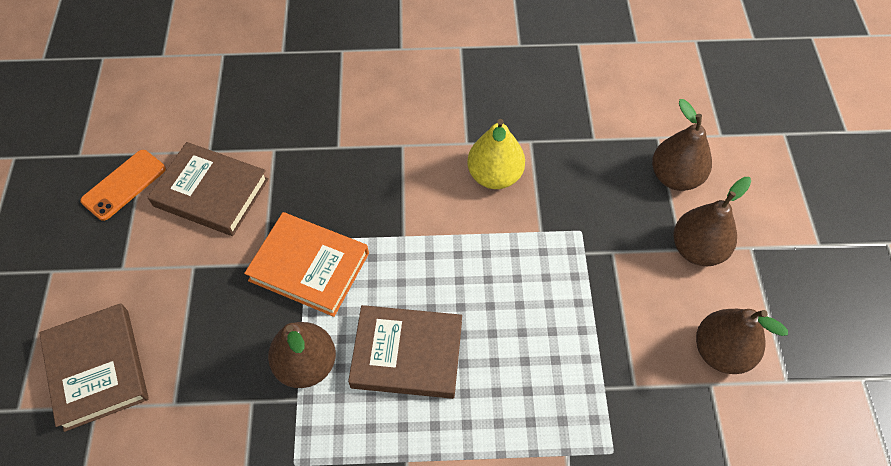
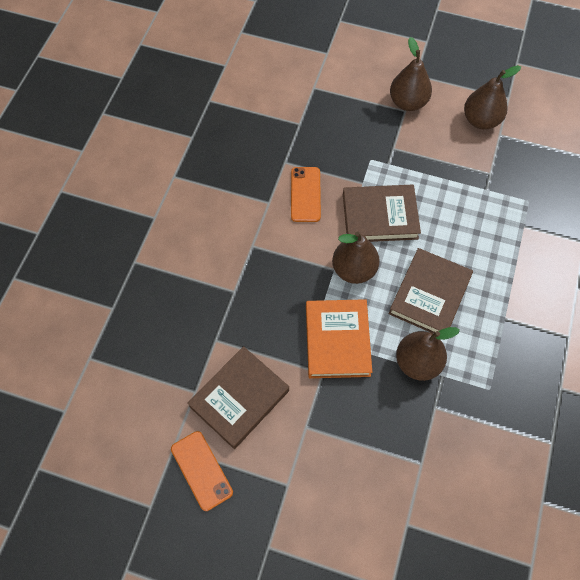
camera: 70 degrees left, 5 degrees up
(97, 368) = (374, 519): brown book -> brown book (380, 216)
(309, 267) = (337, 340): orange book -> orange book turned 45 degrees counterclockwise
(494, 175) = (305, 194): yellow pear -> orange phone
(675, 177) = (349, 91): brown pear -> brown pear (354, 269)

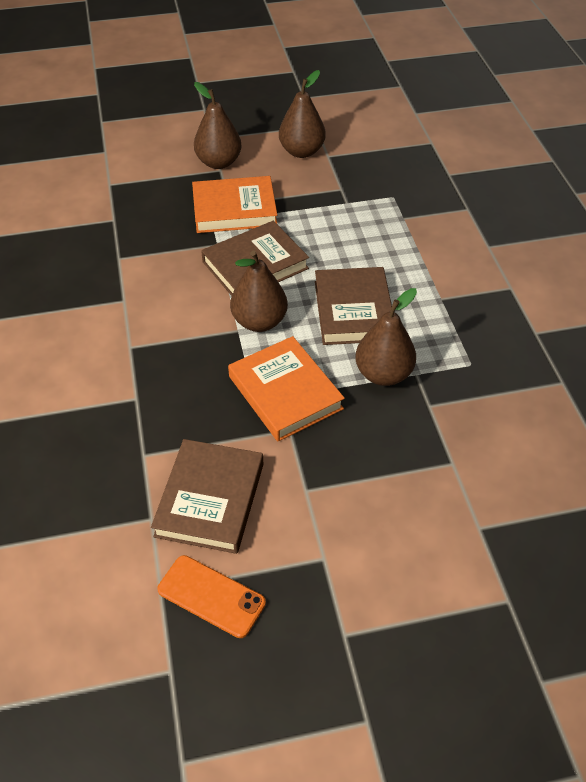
camera: 30 degrees left, 15 degrees down
(305, 194) = (161, 277): orange phone -> none
(394, 155) = (234, 209): none -> orange book

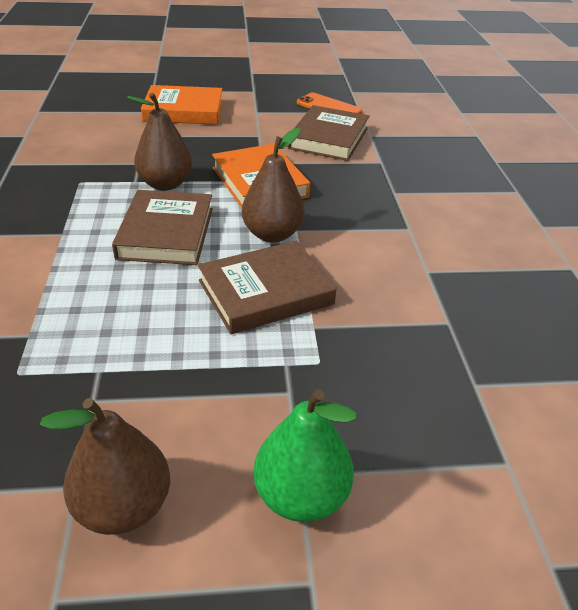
camera: 175 degrees left, 10 degrees down
(219, 162) = (301, 496): brown pear -> green pear
(234, 209) = (282, 380): orange book -> orange book (184, 110)

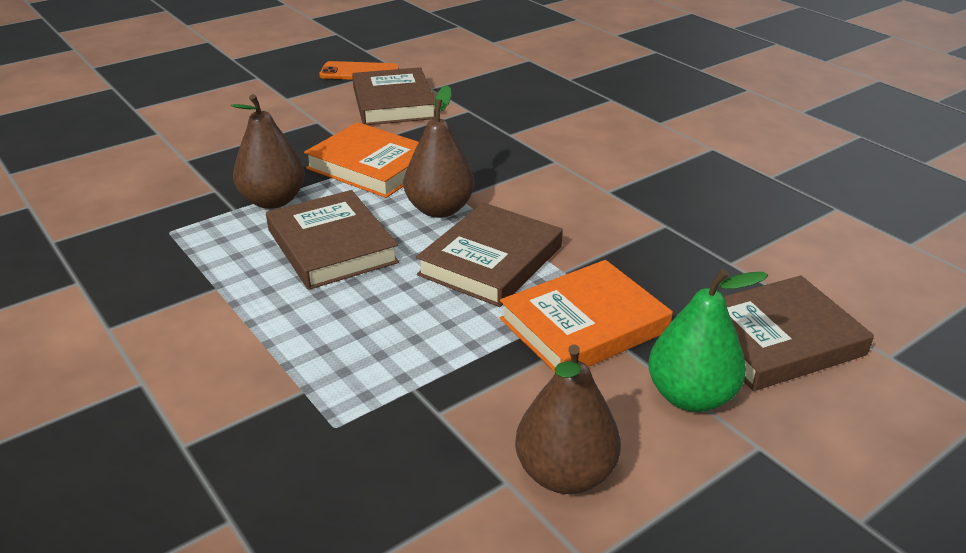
camera: 30 degrees left, 5 degrees down
(184, 110) = (201, 120): orange book -> orange book (583, 325)
(442, 483) = (776, 339): none -> brown book

